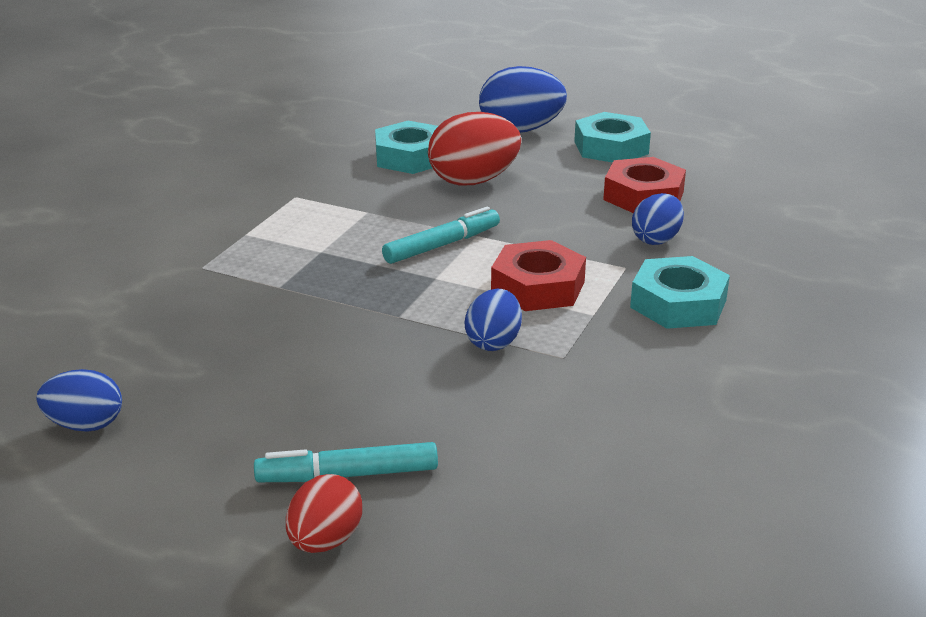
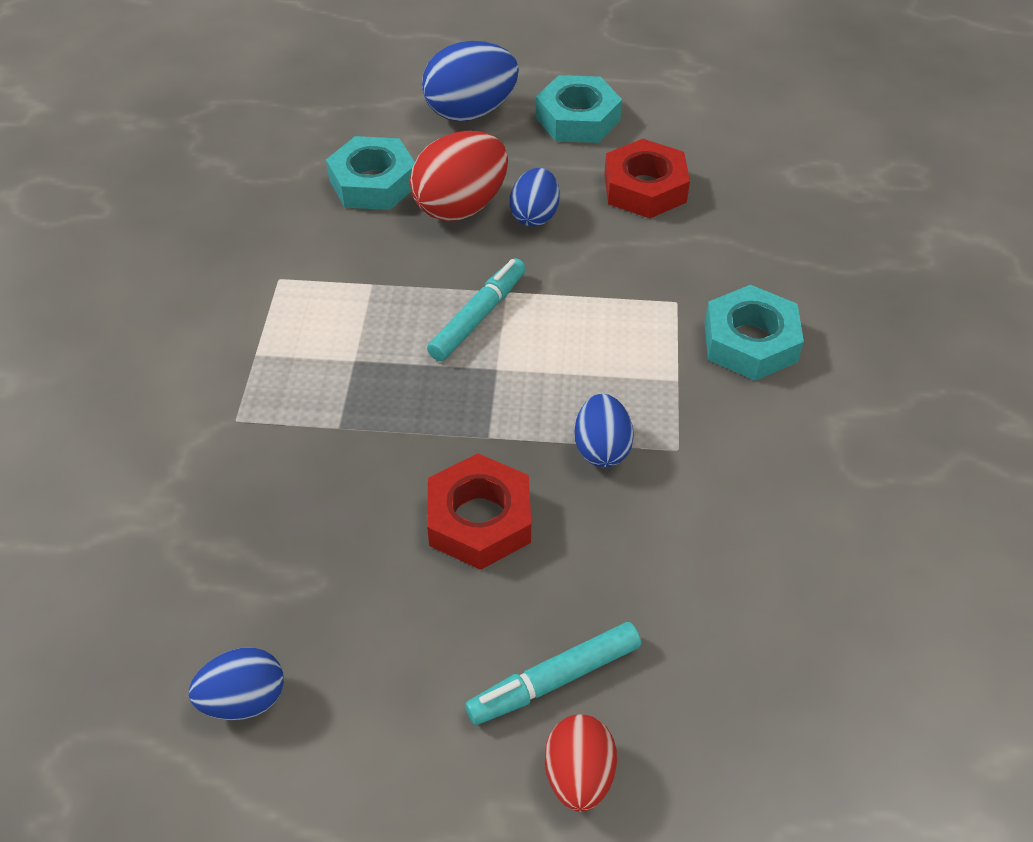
camera: 20 degrees left, 20 degrees up
(538, 287) = (606, 354): red nut -> red nut (479, 519)
(656, 239) = (687, 252): blue egg -> blue egg (535, 215)

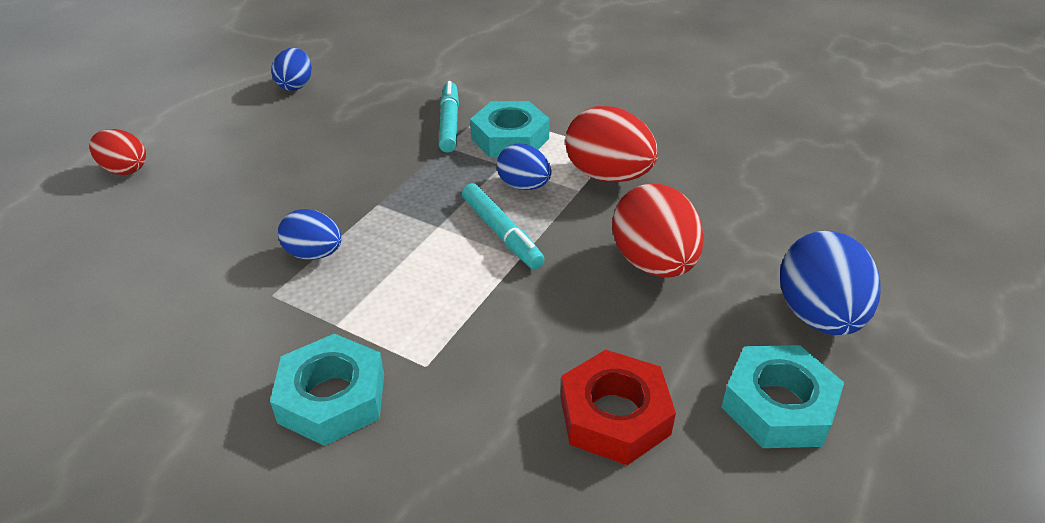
camera: 115 degrees right, 10 degrees down
(334, 269) = (608, 176): none -> red egg
(373, 183) = (714, 220): turquoise nut -> turquoise nut (510, 138)
(479, 519) = (316, 181): red nut -> none
(535, 215) = (613, 308): blue egg -> blue egg (523, 186)
(554, 679) = (183, 178): turquoise marker -> turquoise marker (449, 123)

